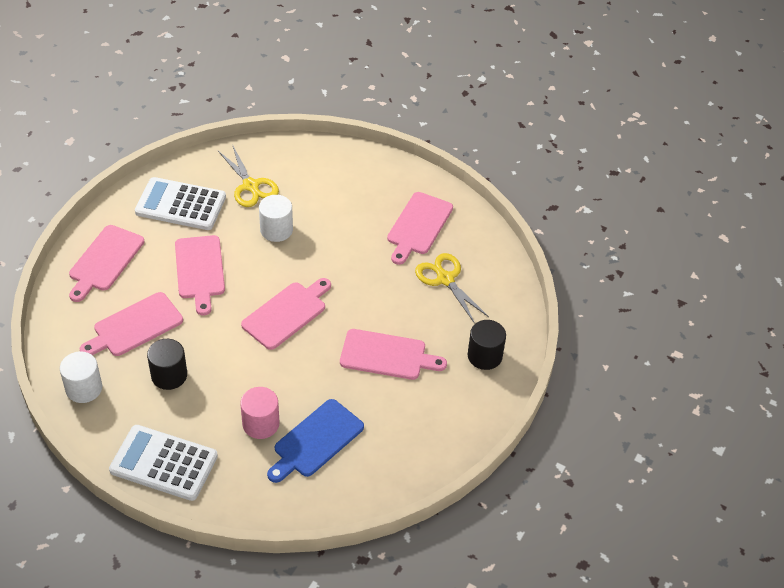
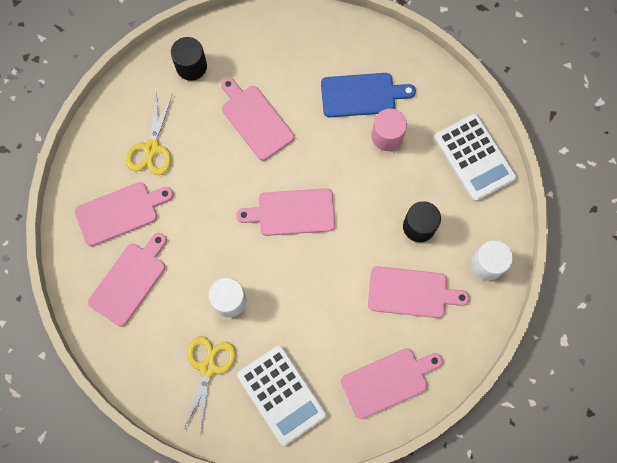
camera: 135 degrees left, 25 degrees up
(200, 270) = (322, 308): pink cutting board -> pink cutting board (130, 281)

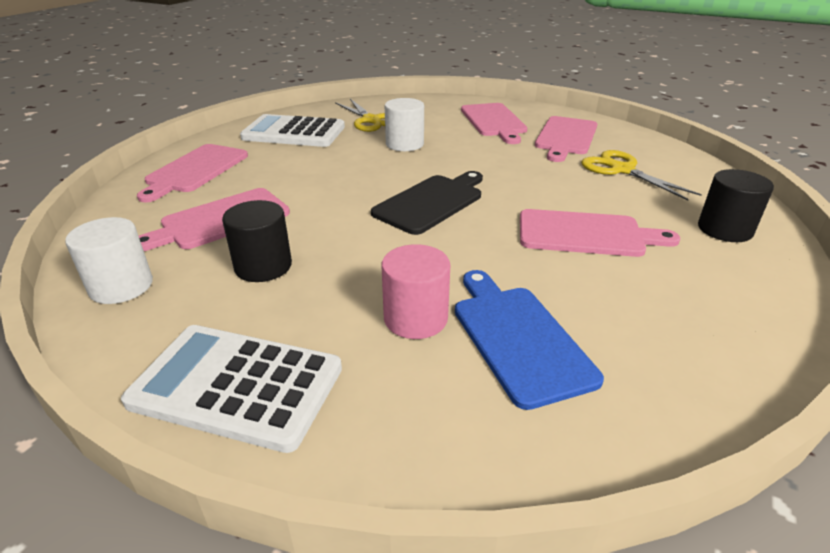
camera: 135 degrees right, 40 degrees down
(292, 212) = (431, 202): pink cutting board -> black cutting board
(362, 95) = (518, 338): blue cutting board -> blue cutting board turned 120 degrees clockwise

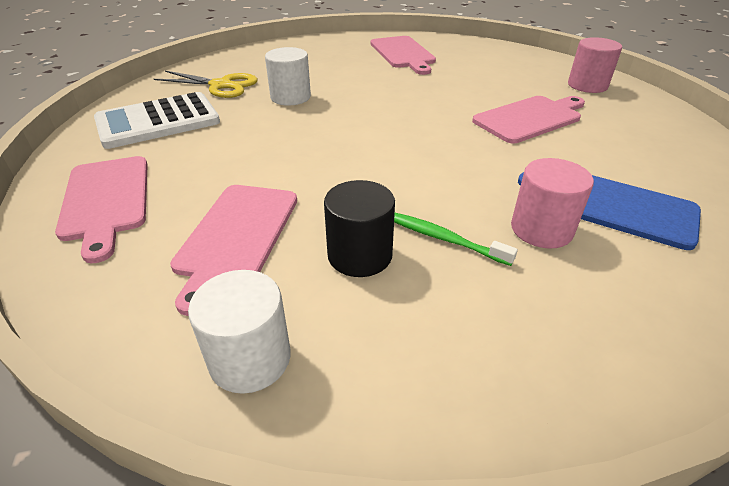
camera: 40 degrees left, 5 degrees up
(237, 385) = (526, 364): white calculator -> none
(332, 285) = (444, 239): none -> green toothbrush
(431, 202) = (397, 137): black cutting board -> none
(494, 121) = (331, 56): pink cutting board -> none
(622, 170) = (476, 66): yellow scissors -> none
(724, 229) = (587, 85): black cylinder -> pink cylinder

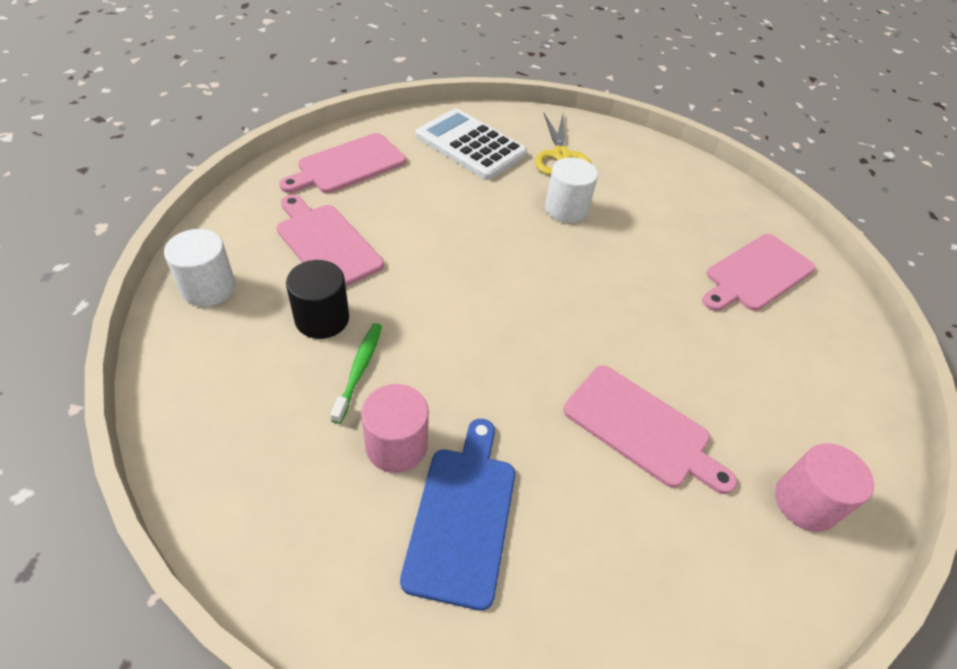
camera: 65 degrees right, 10 degrees up
(236, 236) = (326, 243): pink cutting board -> pink cutting board turned 60 degrees clockwise

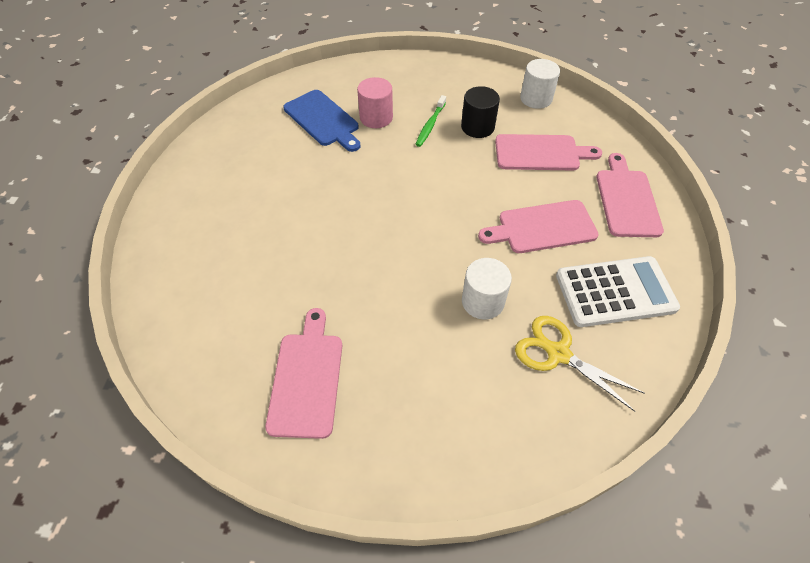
camera: 135 degrees right, 5 degrees up
(359, 370) = (430, 125): green toothbrush -> green toothbrush turned 60 degrees clockwise
(641, 428) = (287, 204): pink cutting board -> pink cutting board (542, 227)
(805, 502) = (182, 237): pink cylinder -> none

